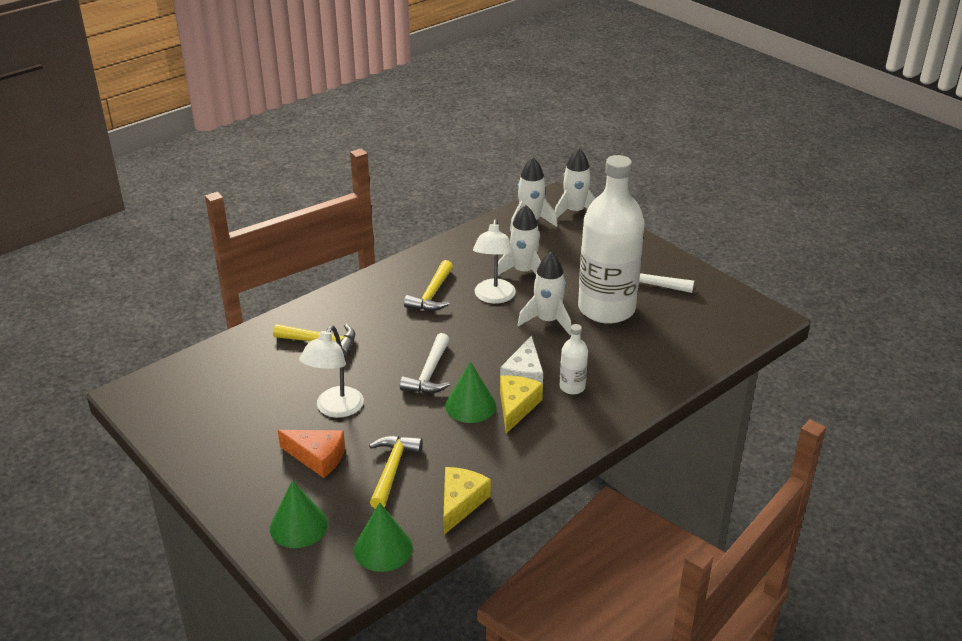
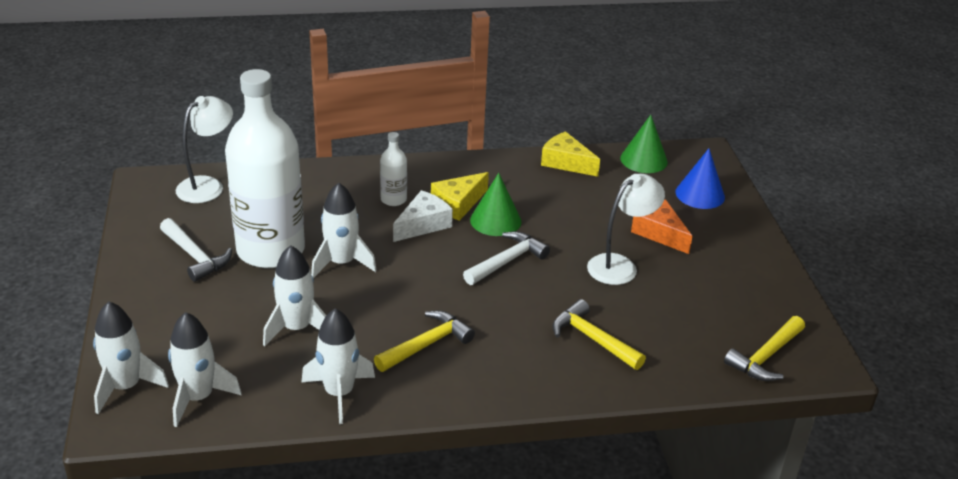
camera: 150 degrees left, 0 degrees up
(298, 526) = (700, 194): green cone -> blue cone
(392, 469) = (602, 201): yellow hammer -> yellow hammer (765, 357)
(457, 251) = (339, 393): none -> white rocket
(460, 503) = (566, 162): yellow cheese -> yellow cheese turned 75 degrees clockwise
(494, 297) = (364, 311): white lamp -> white lamp (207, 185)

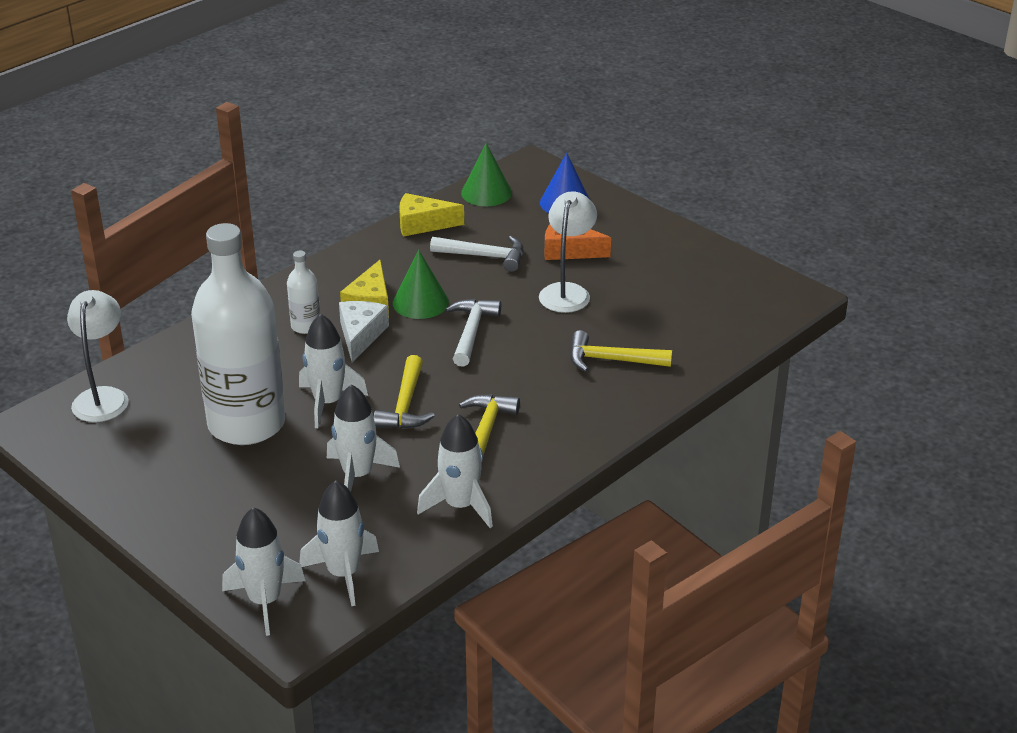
camera: 35 degrees left, 0 degrees up
(195, 256) = (180, 464): white hammer -> white hammer (485, 256)
(765, 357) = (750, 310): yellow hammer -> yellow hammer (405, 405)

